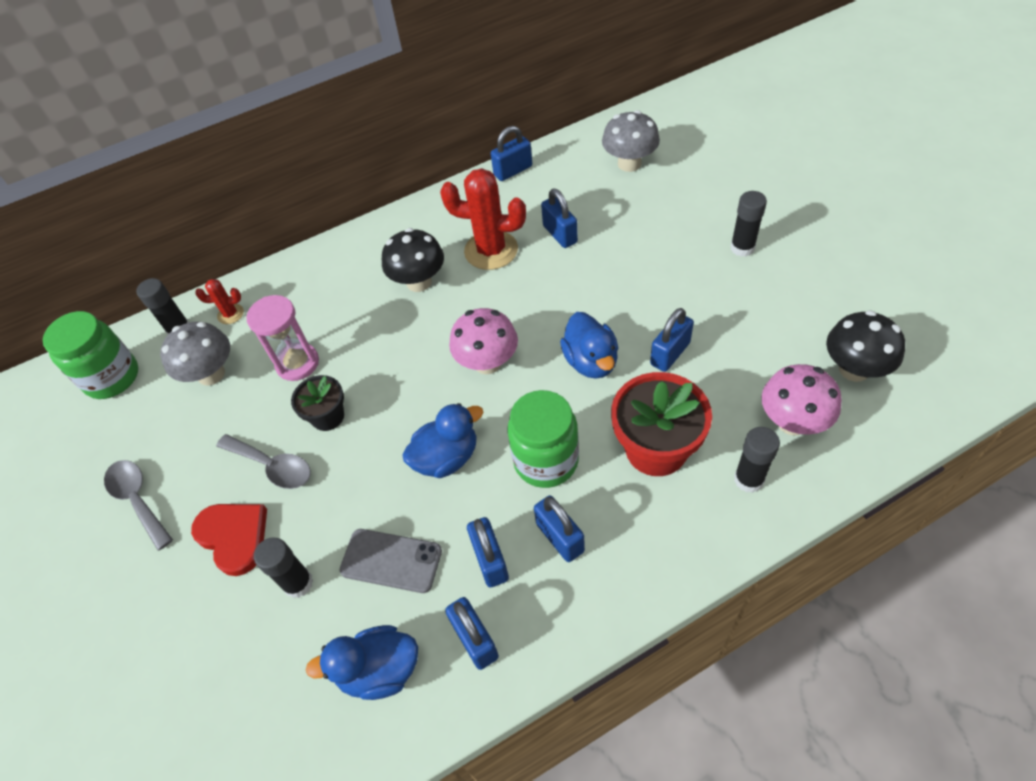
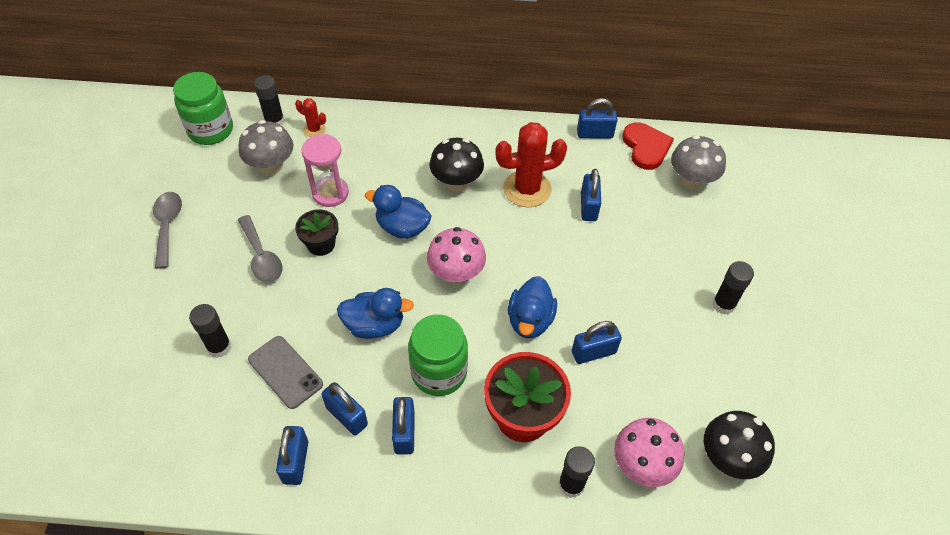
camera: 25 degrees right, 0 degrees up
(234, 537) = (204, 289): red heart -> red heart (646, 147)
(379, 670) = (224, 439): blue duck -> blue duck (402, 227)
(490, 560) = (347, 416): blue padlock -> blue padlock turned 60 degrees counterclockwise
(491, 250) = (527, 189): red cactus -> red cactus turned 60 degrees counterclockwise

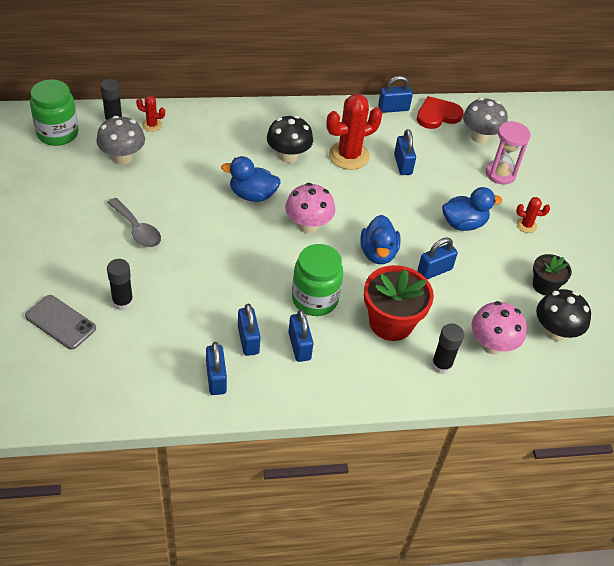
camera: 15 degrees left, 5 degrees down
(168, 226) = (44, 214): grey spoon -> none
(285, 372) = (186, 314): grey phone -> grey phone (60, 322)
(321, 244) = (186, 215): black flower pot -> black flower pot (544, 286)
(330, 193) = (182, 174): pink hourglass -> pink hourglass (500, 174)
(347, 416) = (248, 340): blue padlock -> blue padlock turned 45 degrees clockwise
(374, 325) = (251, 271): blue duck -> blue duck (463, 223)
(646, 147) = (437, 115): red heart -> red heart turned 90 degrees counterclockwise
(723, 304) = (526, 225): black glue stick -> red cactus

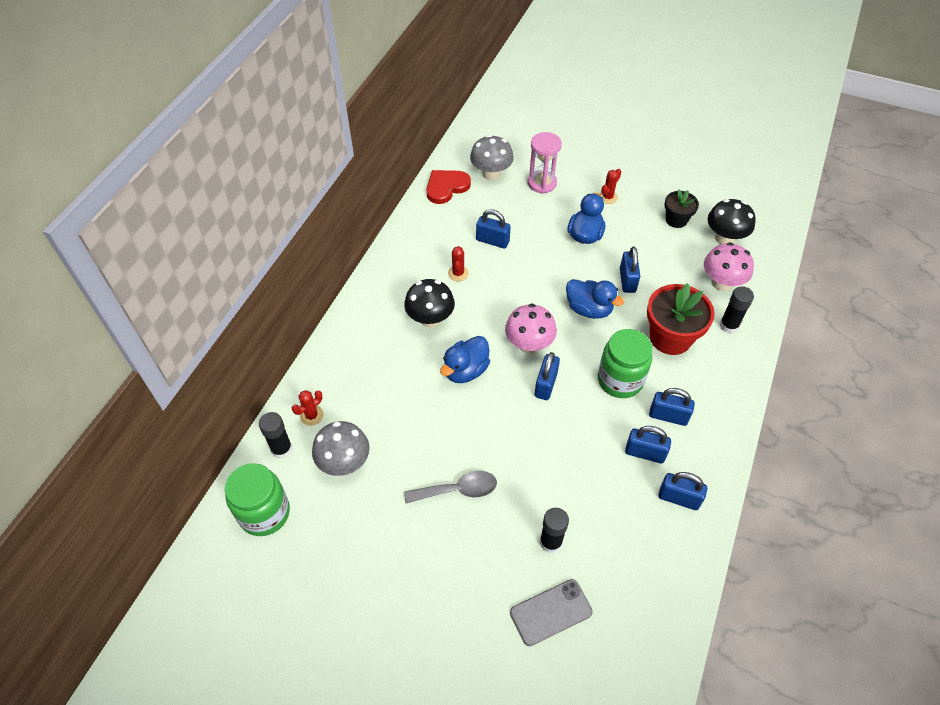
camera: 55 degrees left, 5 degrees up
(349, 155) = (458, 273): red cactus -> red cactus, size x0.48
(393, 108) = (417, 213): blue padlock -> blue padlock (546, 385)
(437, 115) = (446, 187): red heart -> red heart turned 45 degrees clockwise

